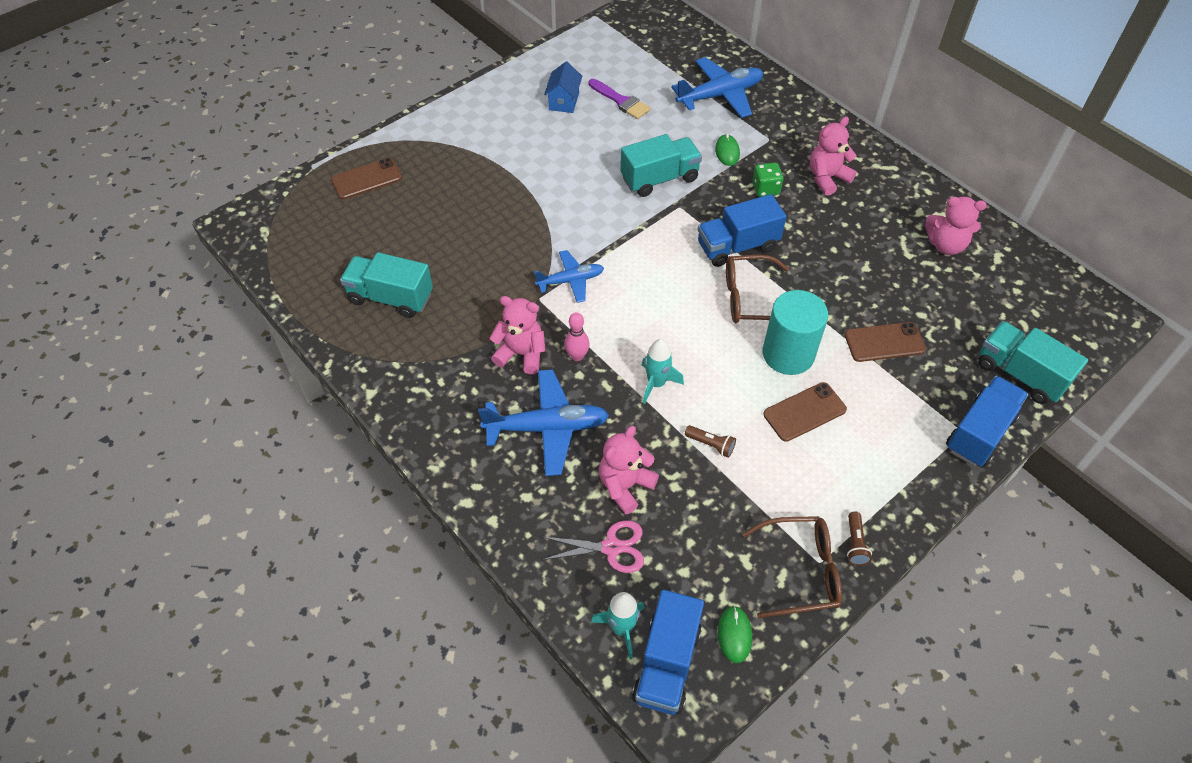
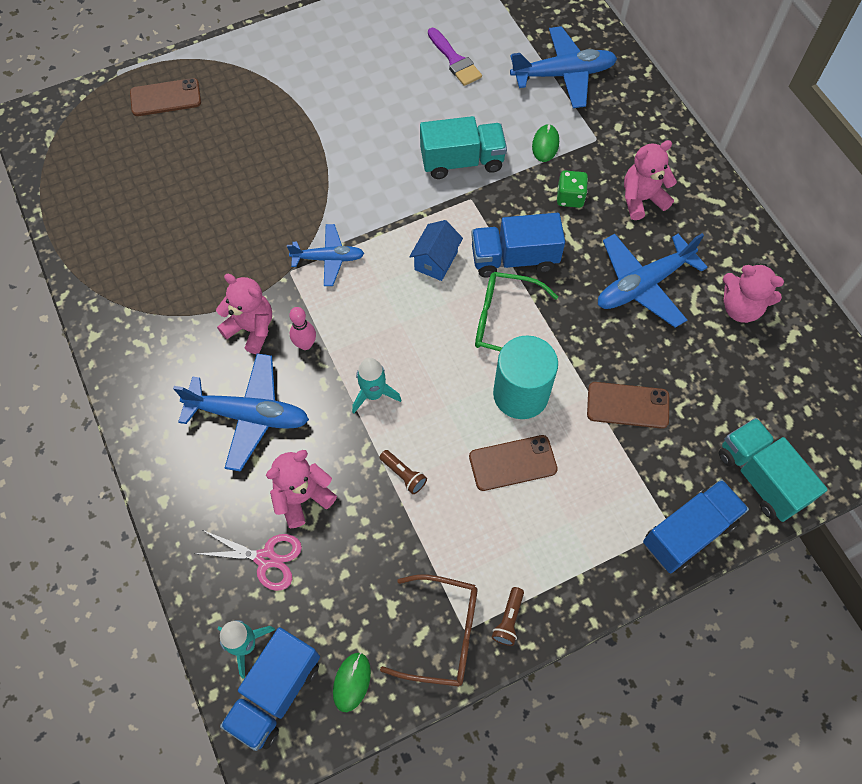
camera: 15 degrees right, 10 degrees up
(390, 297) = (146, 236): turquoise truck -> none
(564, 101) = (394, 48): blue house -> blue house (436, 261)
(750, 299) = (505, 322): brown glasses -> green glasses
(856, 244) = (643, 285): none -> blue plane

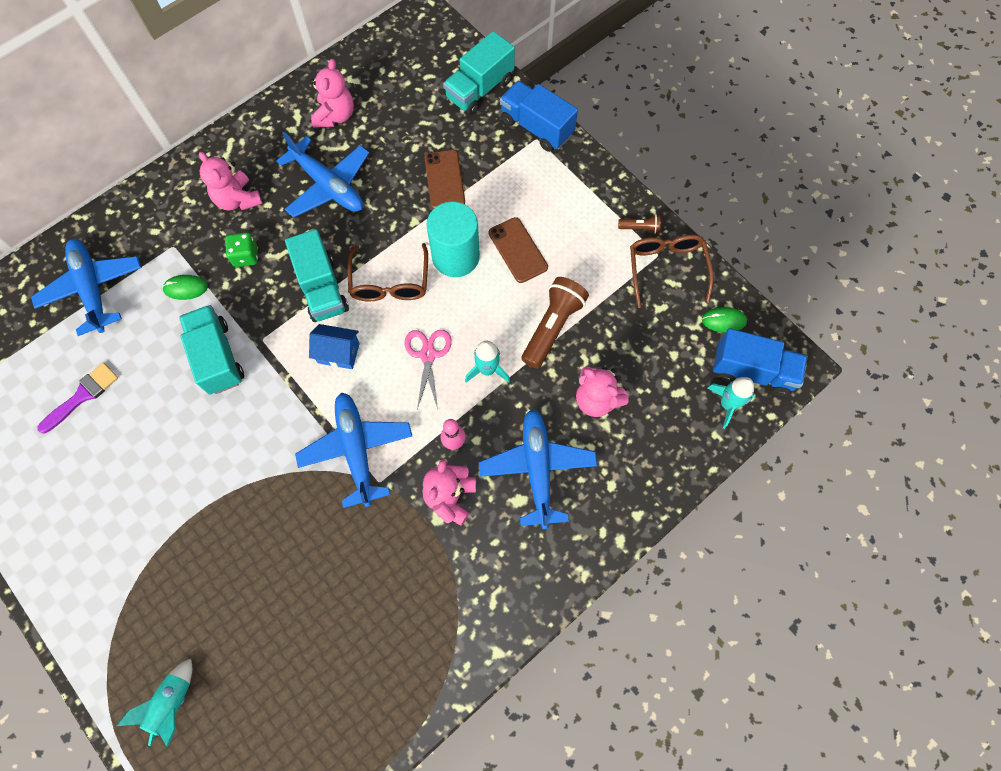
camera: 105 degrees left, 5 degrees up
(165, 98) = (173, 703): brown phone -> turquoise rocket
(266, 559) = (656, 411): pink scissors -> pink scissors (428, 355)
(328, 259) = (356, 450): blue plane -> blue plane, size x1.61
(403, 475) = (553, 327): brown flashlight -> brown flashlight, size x2.05
(505, 322) = (390, 282): green glasses -> brown glasses
(514, 258) = (322, 288): blue truck -> turquoise truck

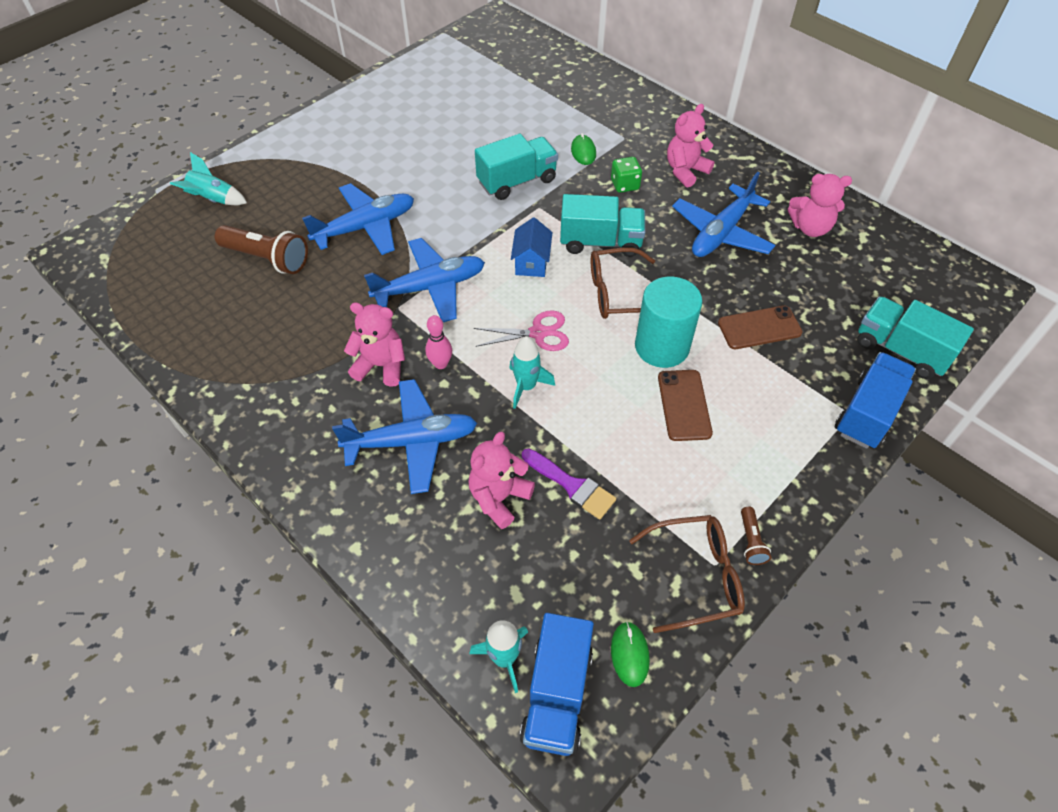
camera: 85 degrees right, 15 degrees down
(83, 395) = (473, 110): purple brush -> purple brush (571, 485)
(93, 289) = (572, 99): blue plane -> blue plane (365, 227)
(322, 288) = (600, 242): turquoise truck -> turquoise truck turned 150 degrees counterclockwise
(518, 250) = (684, 405): brown phone -> brown phone turned 60 degrees counterclockwise
(553, 327) = (588, 447): brown flashlight -> brown flashlight (267, 259)

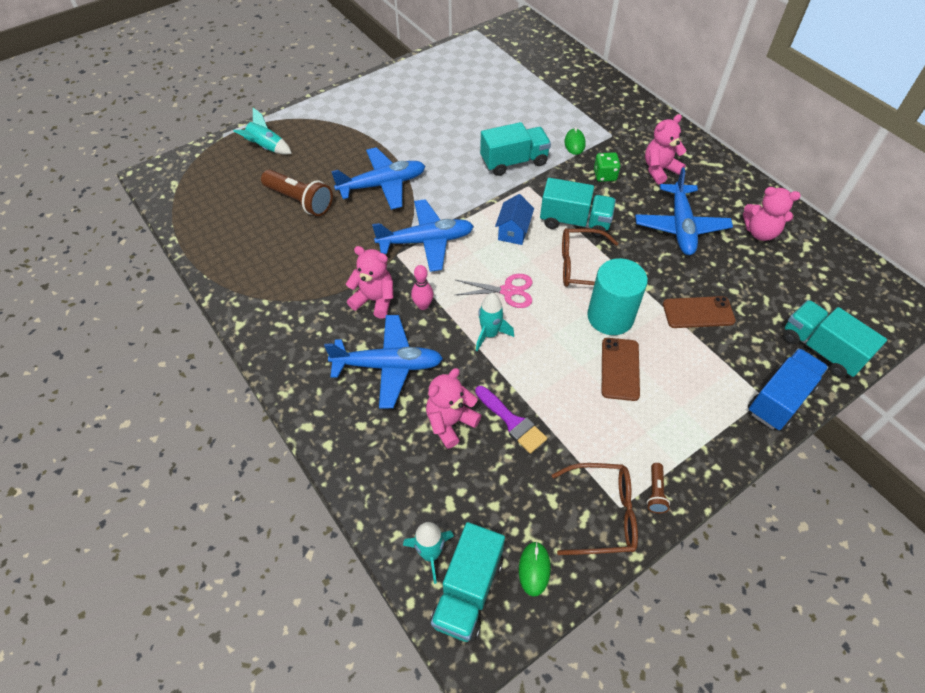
camera: 10 degrees right, 0 degrees up
(557, 694) = (468, 591): blue truck -> turquoise truck
(721, 233) = (680, 226): blue plane -> blue plane turned 45 degrees counterclockwise

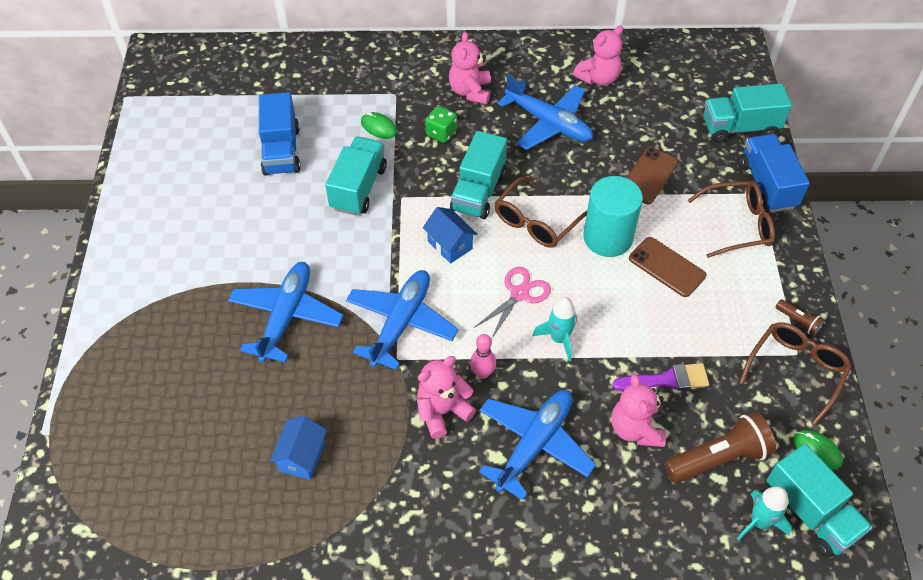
camera: 55 degrees left, 0 degrees up
(266, 147) = (115, 397): turquoise rocket -> none
(287, 249) = (302, 457): none -> blue house
(300, 201) = (238, 407): brown flashlight -> brown flashlight (719, 458)
(506, 112) = (281, 151): none -> blue truck
(575, 222) = (478, 191): turquoise truck -> turquoise truck turned 150 degrees clockwise
(713, 397) = (737, 225): none -> brown glasses

